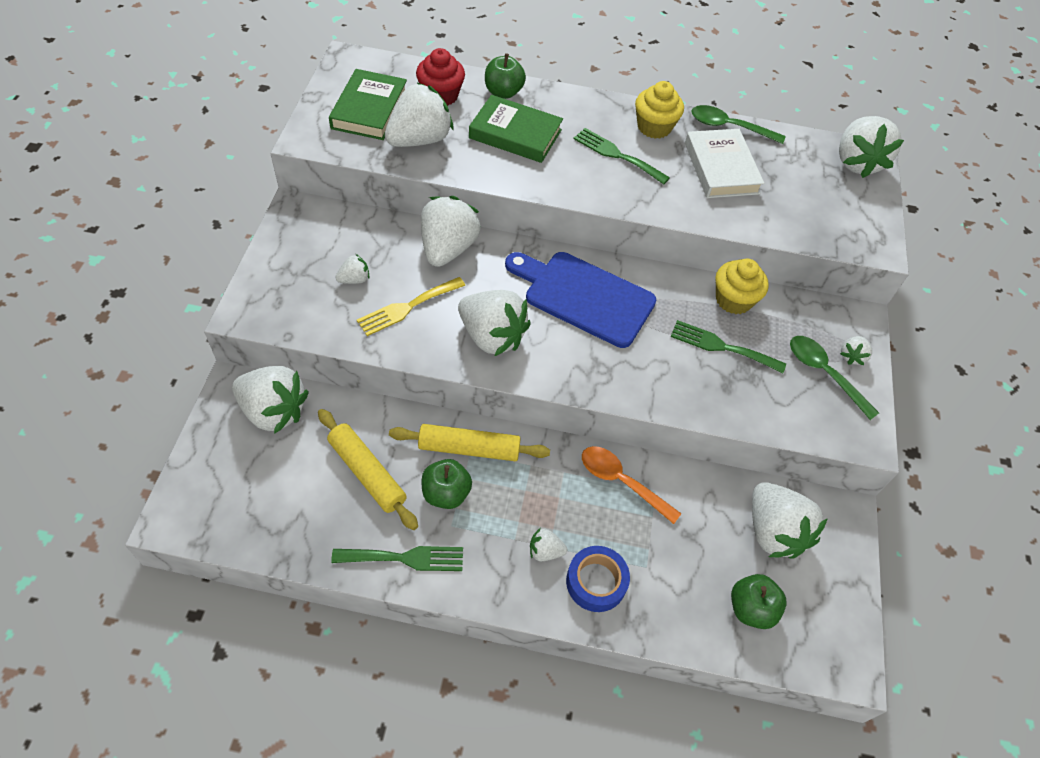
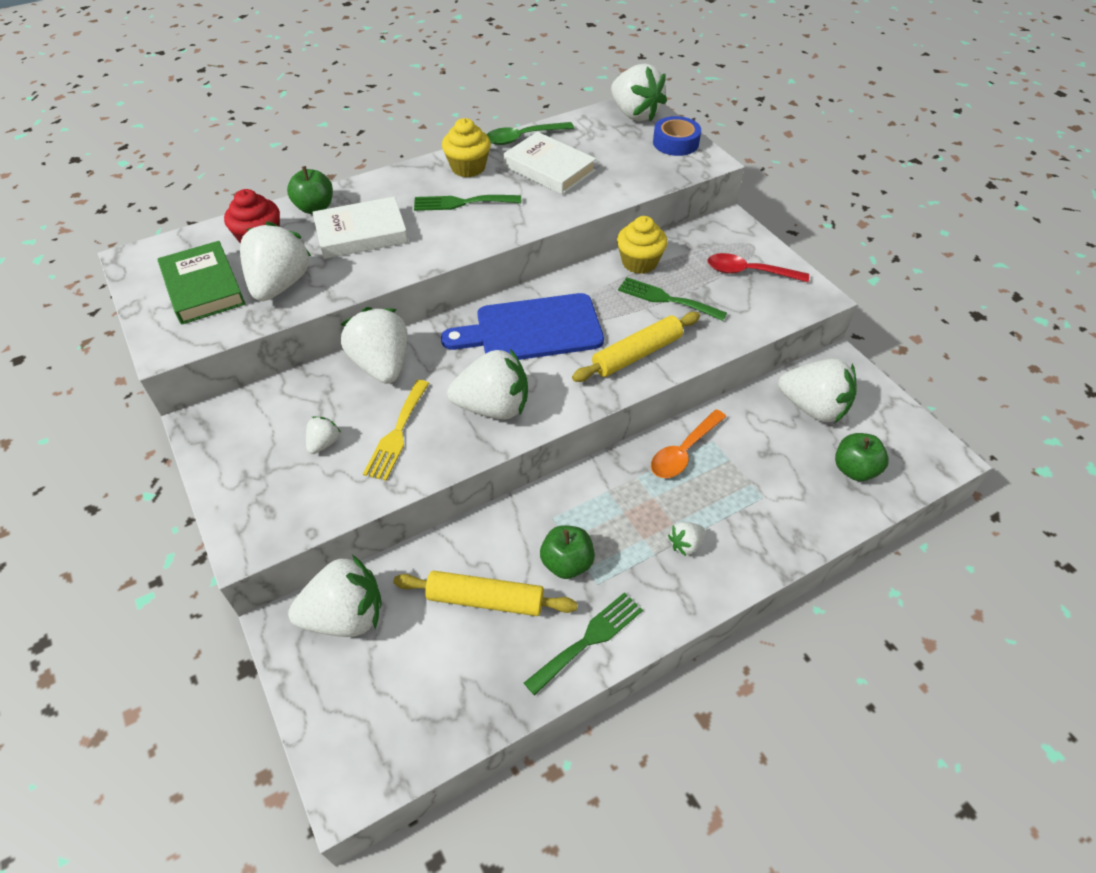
camera: 35 degrees left, 5 degrees down
(469, 448) = (548, 515): yellow rolling pin -> yellow rolling pin (637, 354)
(515, 134) = (361, 233): green book -> white book
(596, 582) = (743, 536): blue tape -> blue tape (675, 143)
(621, 482) = (683, 452): orange spoon -> orange spoon turned 45 degrees counterclockwise
(722, 346) = (666, 299): green fork -> green fork turned 45 degrees clockwise
(824, 373) = (749, 272): green spoon -> red spoon
(852, 356) = (752, 250): white strawberry -> none

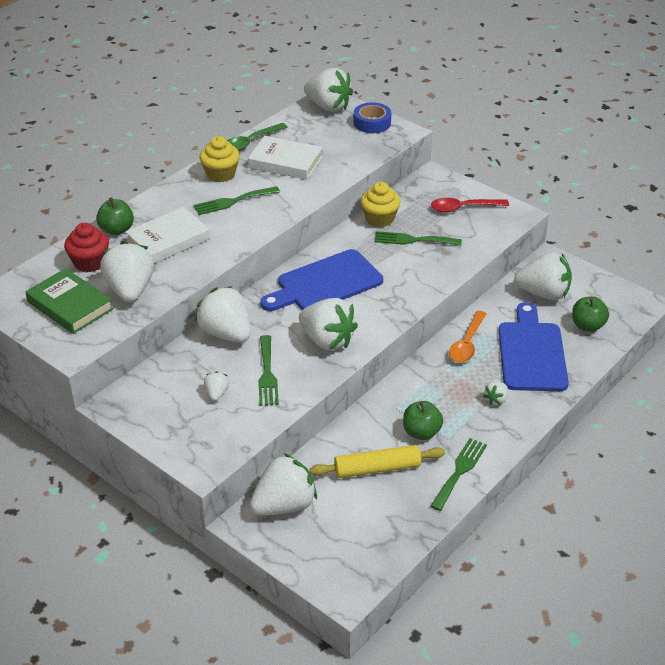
camera: 20 degrees left, 10 degrees down
(397, 433) = (267, 374): yellow fork -> green fork
(493, 407) = (327, 340): white strawberry -> white strawberry turned 60 degrees clockwise
(637, 354) = (411, 282): yellow rolling pin -> none
(762, 488) = (531, 353): none -> blue cutting board

